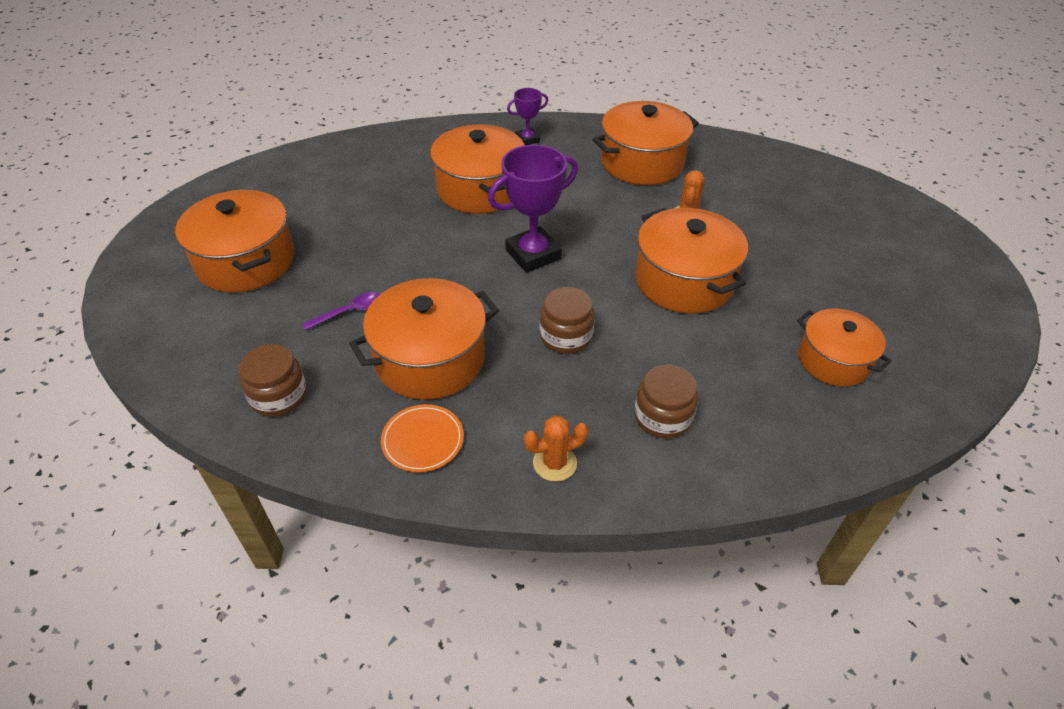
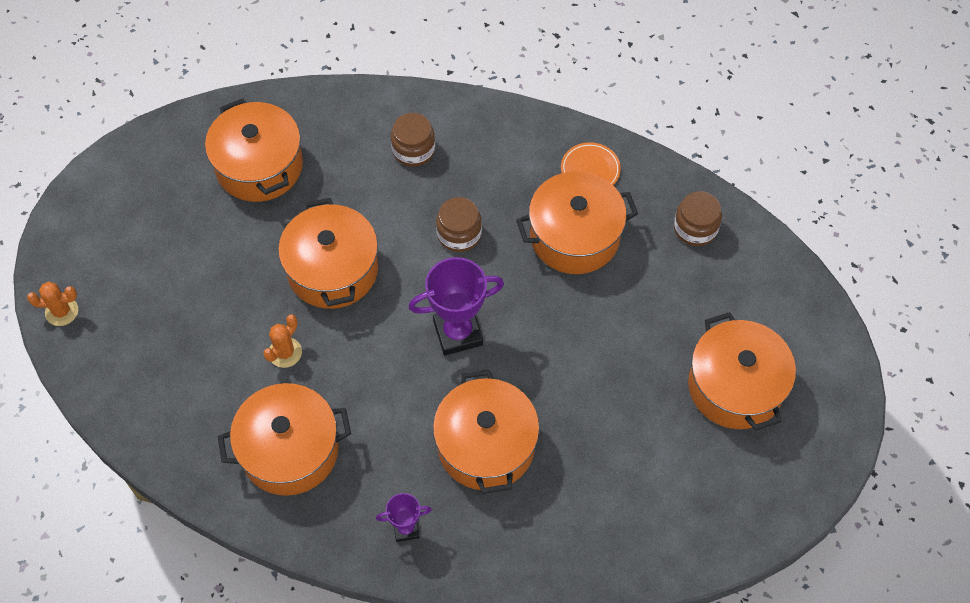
camera: 165 degrees left, 15 degrees up
(349, 312) = (637, 300): purple spoon -> none
(554, 463) = (502, 134): orange cactus -> orange cactus (62, 311)
(833, 360) = (259, 166): orange pot -> orange pot, size x1.54

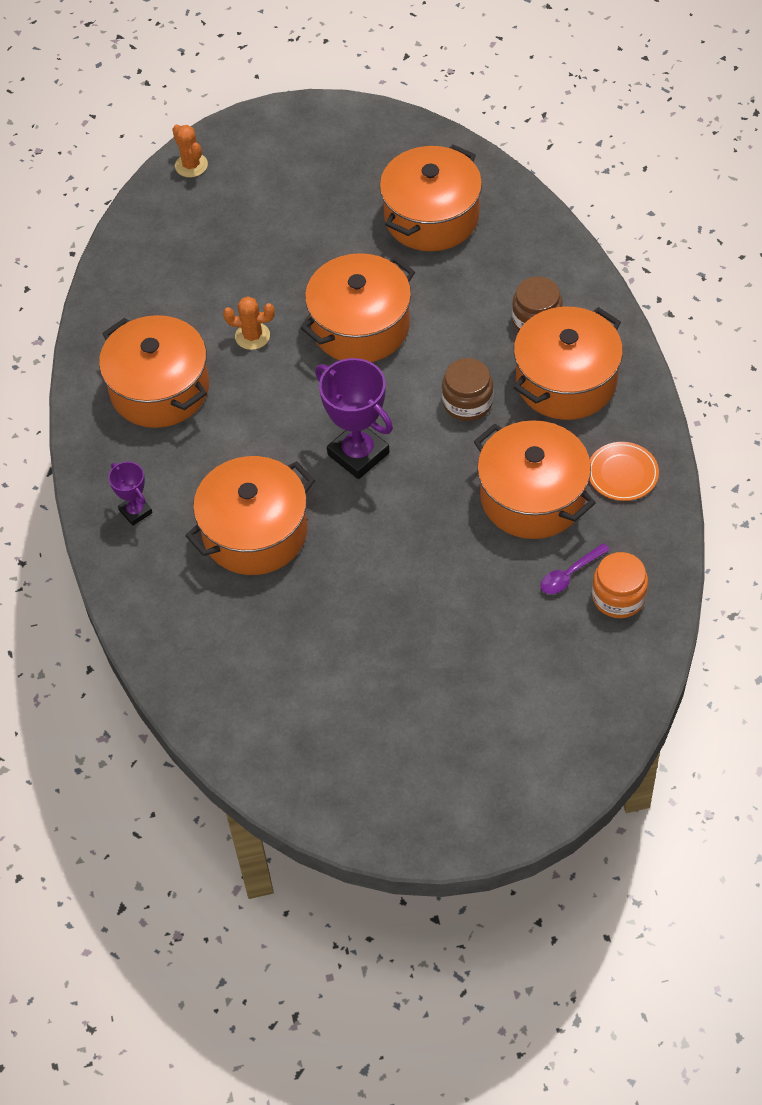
camera: 65 degrees right, 5 degrees down
(658, 248) = (570, 574): none -> purple spoon
(695, 228) = (618, 597): brown jar -> orange jar
(735, 386) = (453, 713): orange pot -> orange pot (566, 381)

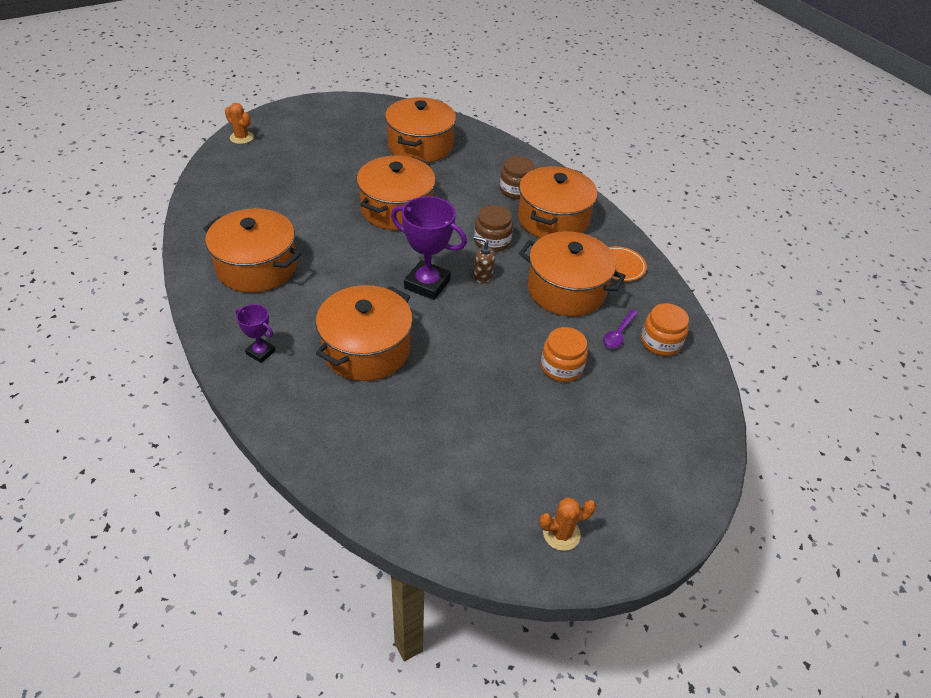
camera: 25 degrees left, 10 degrees down
(252, 336) = (319, 225): orange cactus -> orange cactus (561, 533)
(433, 455) = (482, 276): none -> brown soap dispenser
(477, 604) = (561, 367): none -> orange jar

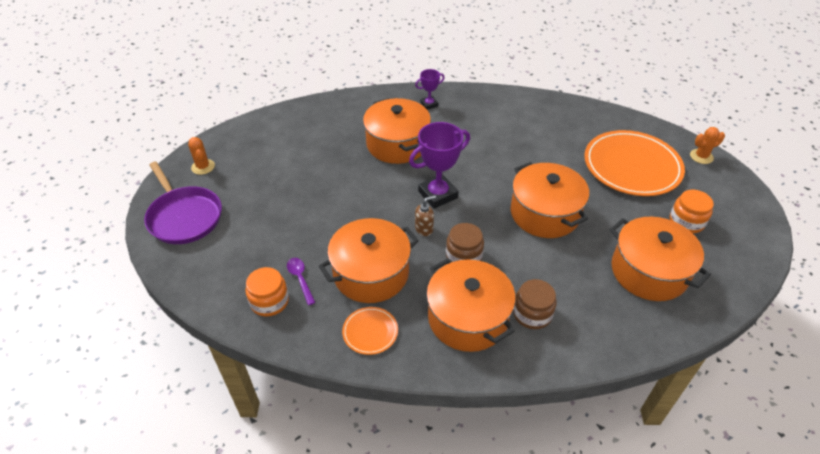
camera: 125 degrees right, 0 degrees up
(257, 267) = (512, 122): orange pot -> none
(285, 172) = (632, 166): none -> orange plate
(561, 367) = (302, 227): orange jar -> orange jar (686, 221)
(561, 533) = (203, 167): orange cactus -> orange cactus turned 45 degrees counterclockwise
(647, 487) = (184, 217): none -> purple pan

